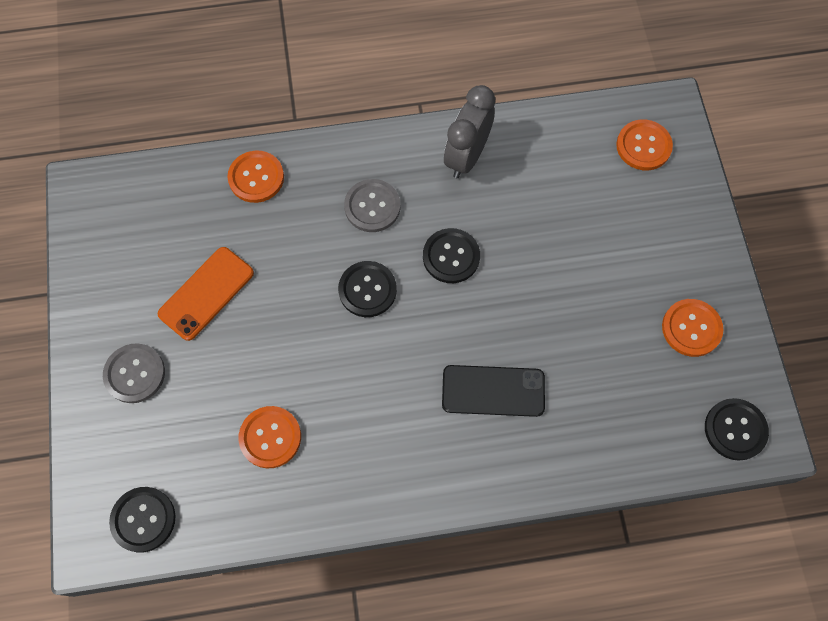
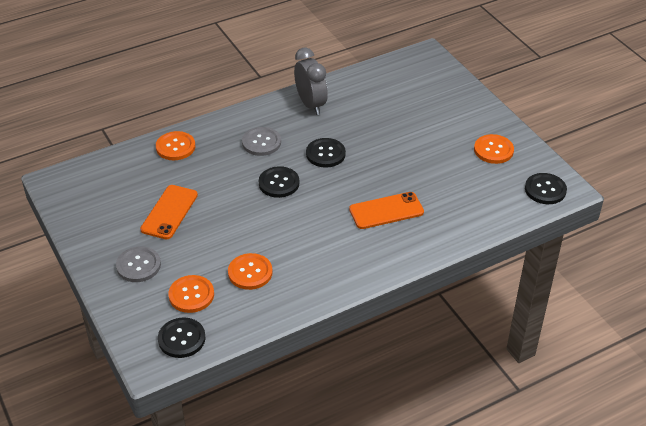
camera: 20 degrees left, 25 degrees down
(466, 156) = (311, 104): grey clock -> grey clock turned 150 degrees clockwise
(493, 391) = (386, 211): black phone -> orange phone
(643, 146) = (419, 74): orange button -> orange button (191, 295)

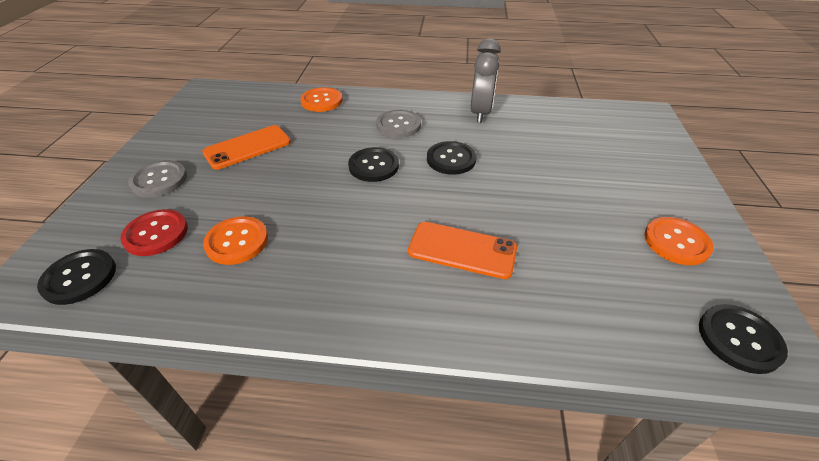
camera: 35 degrees right, 0 degrees up
(191, 295) = (156, 234): orange button -> red button

